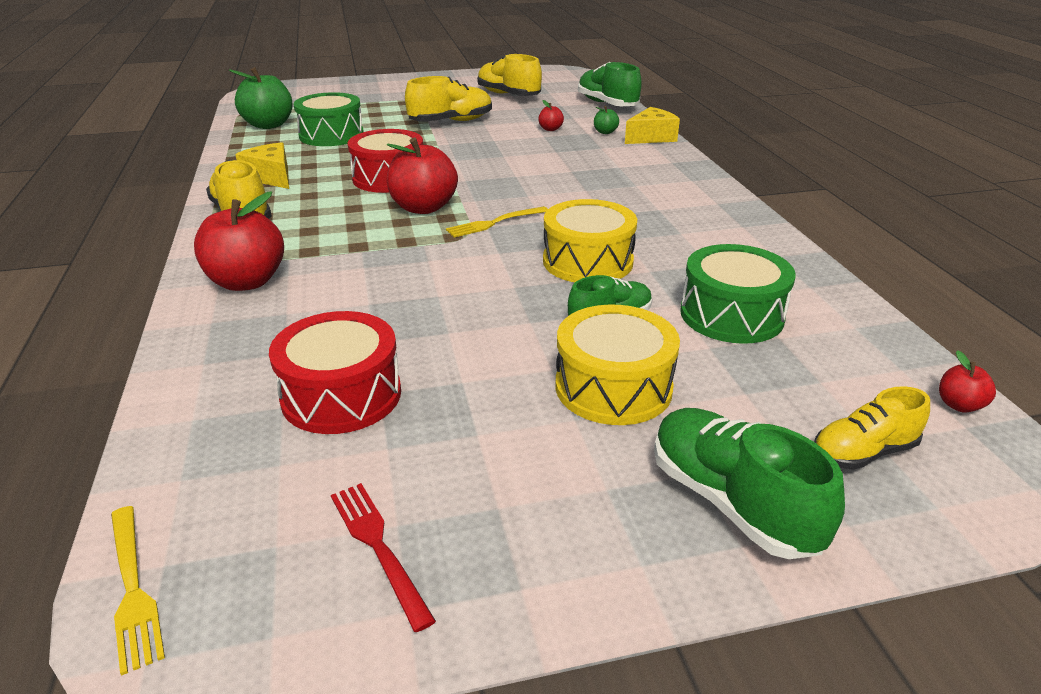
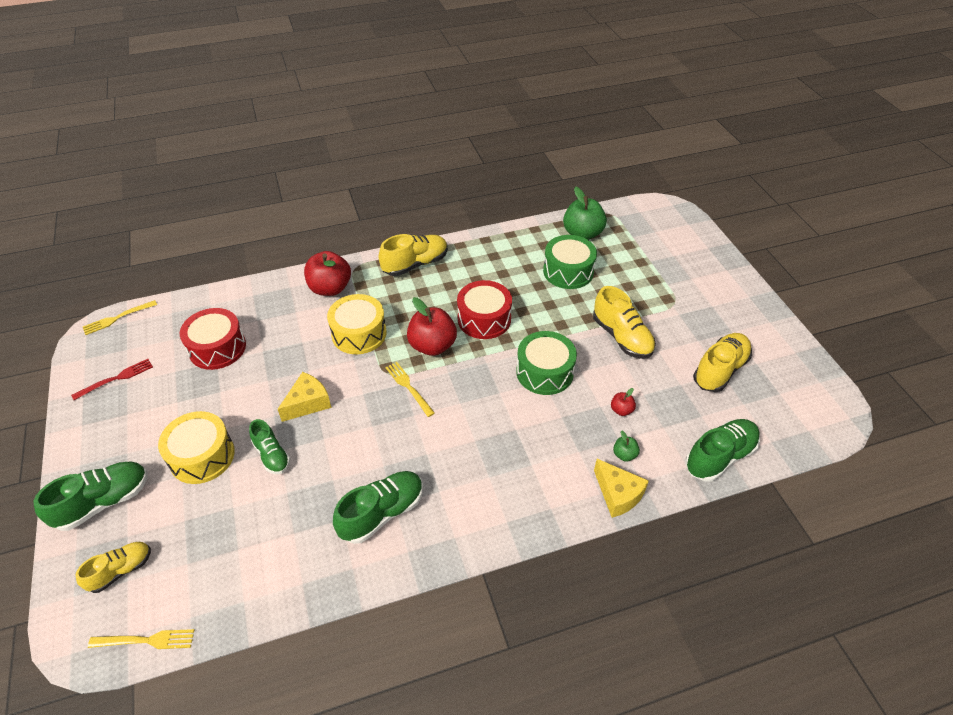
camera: 85 degrees right, 15 degrees up
(271, 177) = (478, 261): yellow cheese -> yellow cheese (308, 403)
(587, 261) = (348, 443): yellow drum -> yellow drum (359, 333)
(695, 239) = (382, 513): none -> green shoe
(731, 315) = (268, 524): green drum -> green drum (544, 372)
(863, 452) = (121, 570): yellow shoe -> yellow shoe turned 75 degrees clockwise
(959, 405) = (147, 640): red apple -> yellow fork

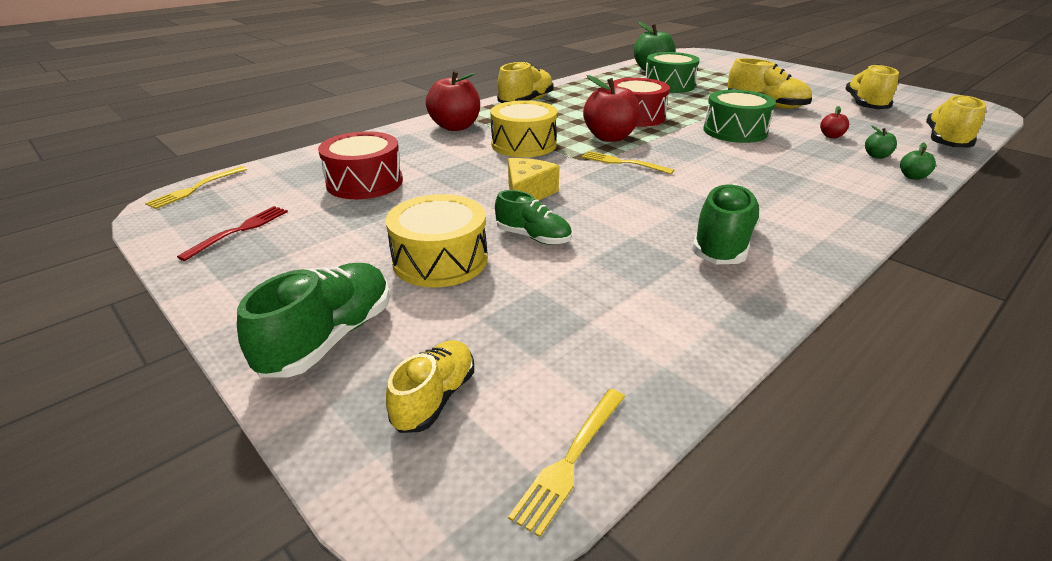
camera: 25 degrees left, 15 degrees down
(147, 640) = (570, 461): yellow fork -> yellow fork turned 150 degrees clockwise
(618, 494) = (912, 177): yellow cheese -> green apple
(719, 457) = (946, 141): green shoe -> yellow shoe

